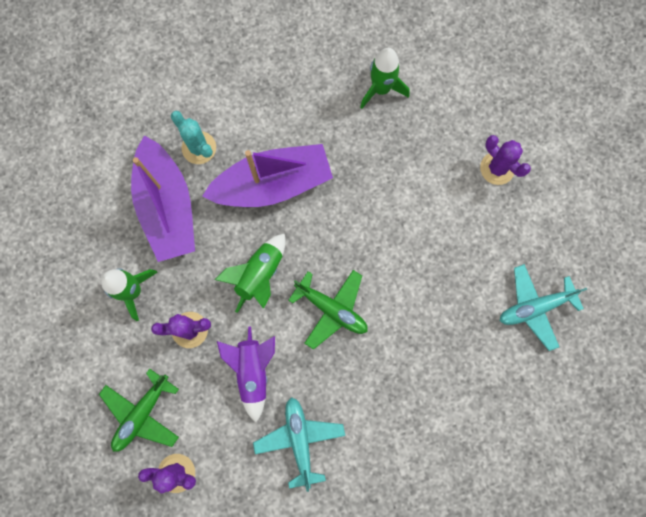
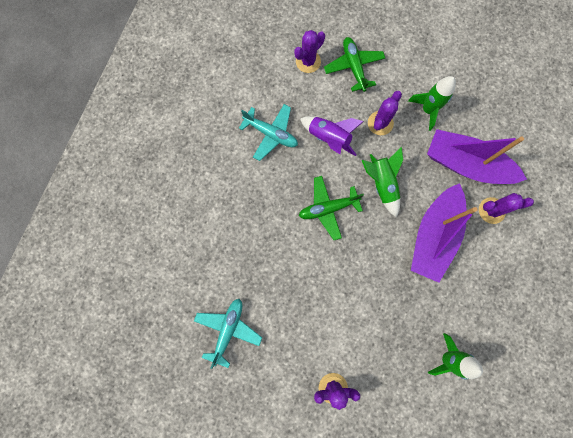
camera: 130 degrees right, 0 degrees up
(199, 148) = (491, 210): turquoise cactus -> purple cactus

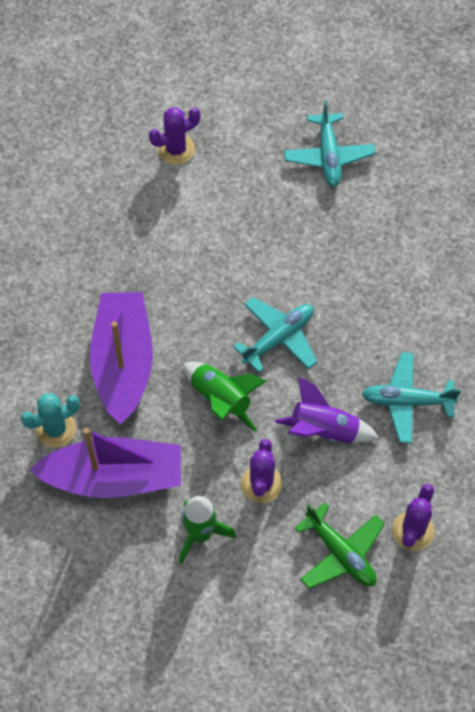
camera: 155 degrees right, 15 degrees down
(328, 208) = (278, 338): green plane -> turquoise plane
(447, 358) = (52, 232): green rocket -> none
(491, 210) = (55, 429): purple cactus -> turquoise cactus

